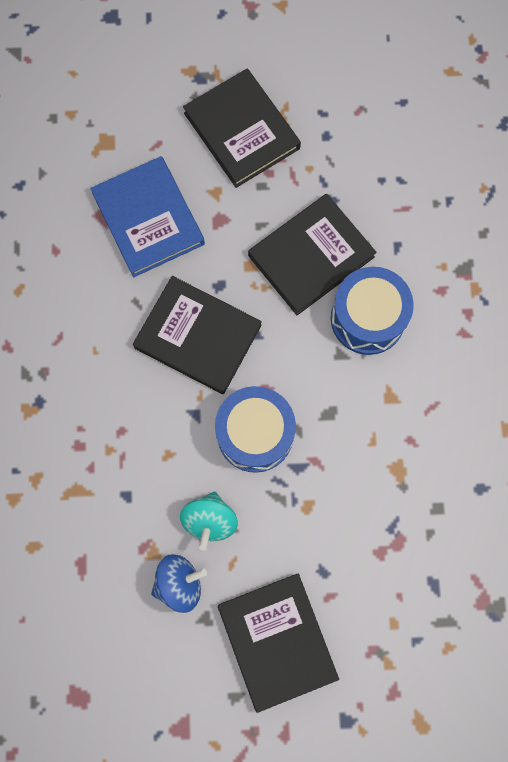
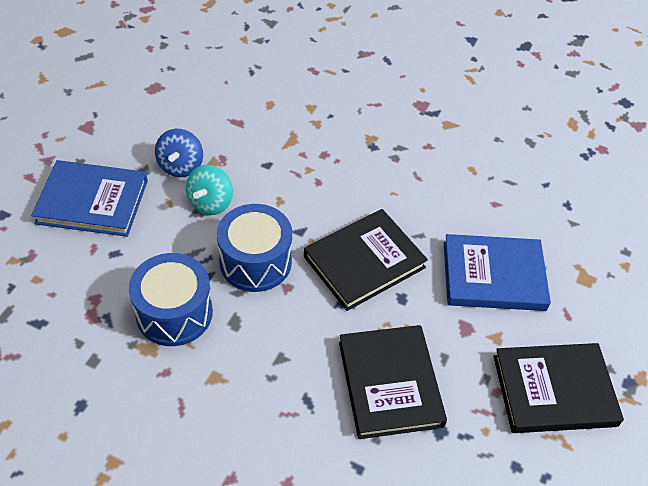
camera: 115 degrees right, 25 degrees down
(210, 520) = (211, 203): turquoise spinning top -> turquoise spinning top turned 105 degrees counterclockwise
(277, 641) = (92, 202): black book -> blue book
(367, 318) = (300, 399): blue drum -> blue drum (174, 313)

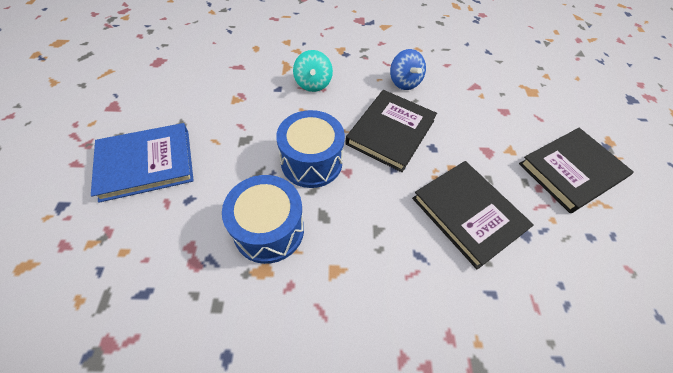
camera: 25 degrees left, 5 degrees up
(181, 166) = (210, 111): blue spinning top -> blue spinning top (404, 82)
(211, 203) = (250, 130): turquoise spinning top -> turquoise spinning top (313, 84)
(493, 276) = (479, 110): blue book -> none

